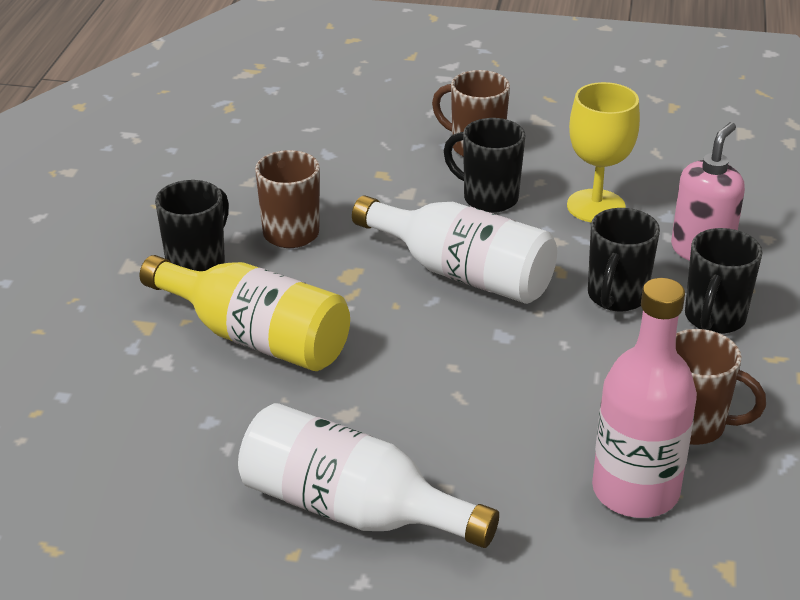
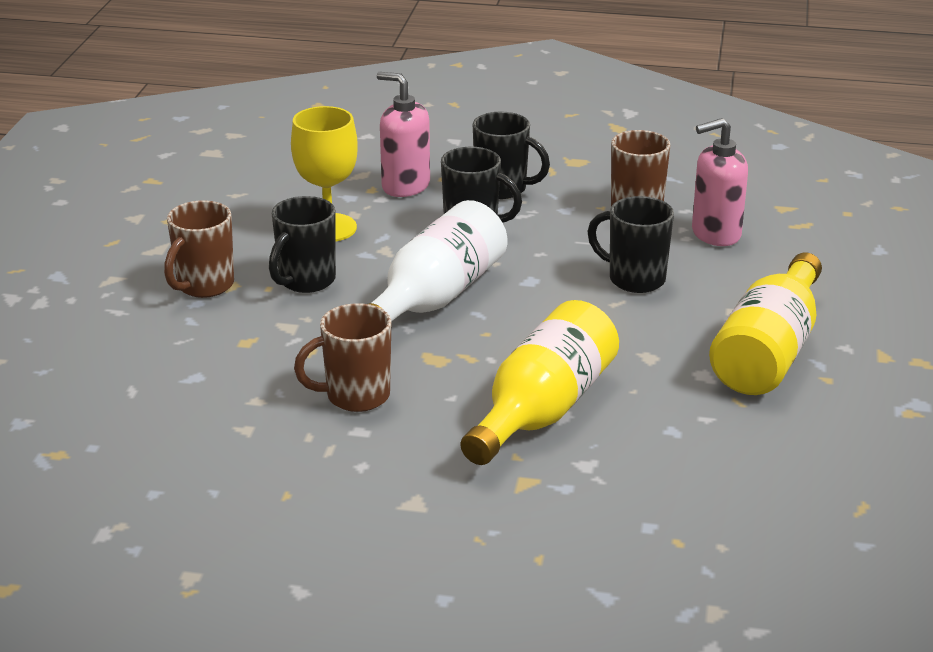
camera: 90 degrees left, 5 degrees down
(197, 264) = (413, 455): black mug -> black mug (634, 279)
(351, 509) = (768, 352): white bottle -> yellow bottle
(635, 491) = (715, 234): pink bottle -> pink soap dispenser

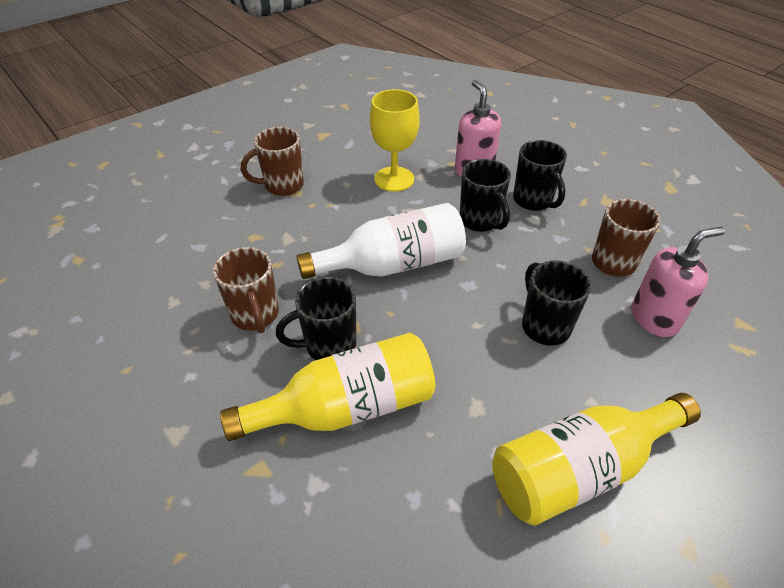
camera: 40 degrees right, 15 degrees up
(305, 281) = (336, 211): black mug -> black mug (328, 345)
(355, 396) = (255, 315): brown mug -> brown mug turned 135 degrees counterclockwise
(715, 234) = (654, 318): pink soap dispenser -> pink soap dispenser turned 135 degrees clockwise

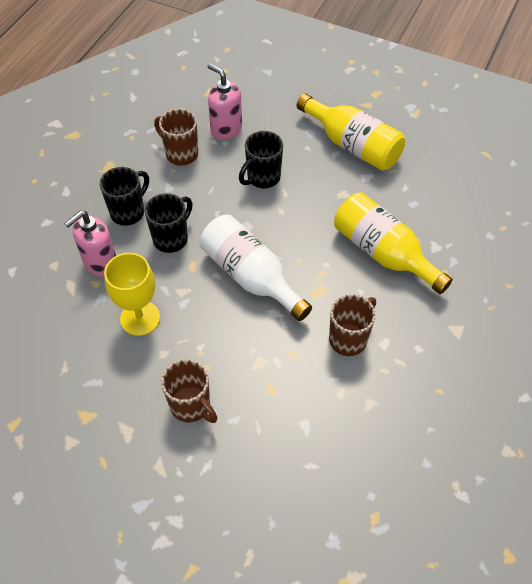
camera: 115 degrees left, 10 degrees up
(328, 345) = (346, 282): black mug -> none

